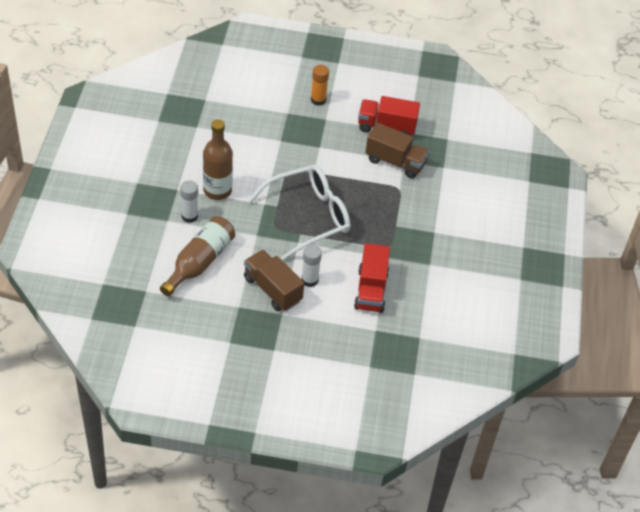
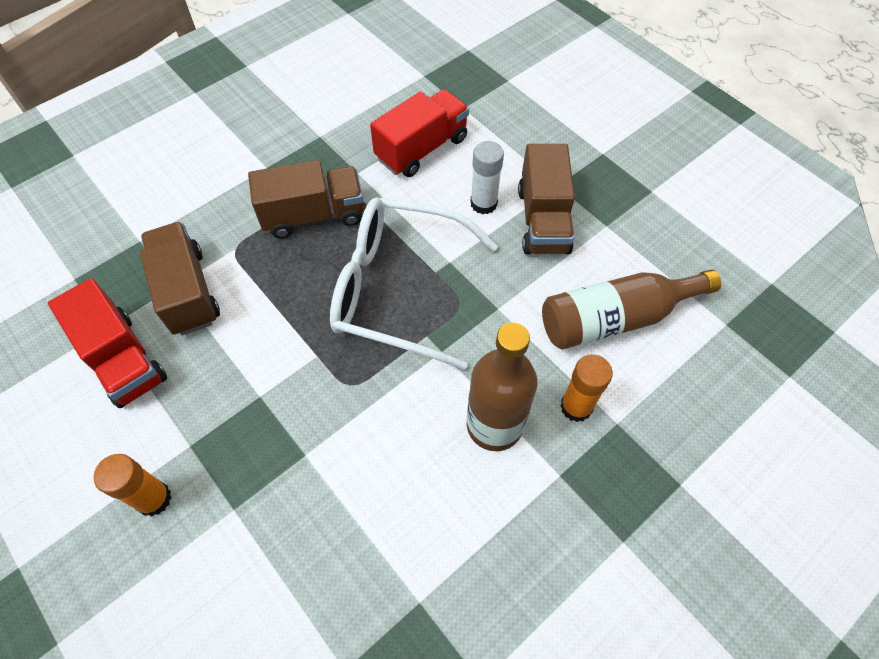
camera: 135 degrees left, 10 degrees up
(189, 216) = (576, 406): white glue stick -> orange glue stick
(383, 224) = (313, 215): none -> brown truck

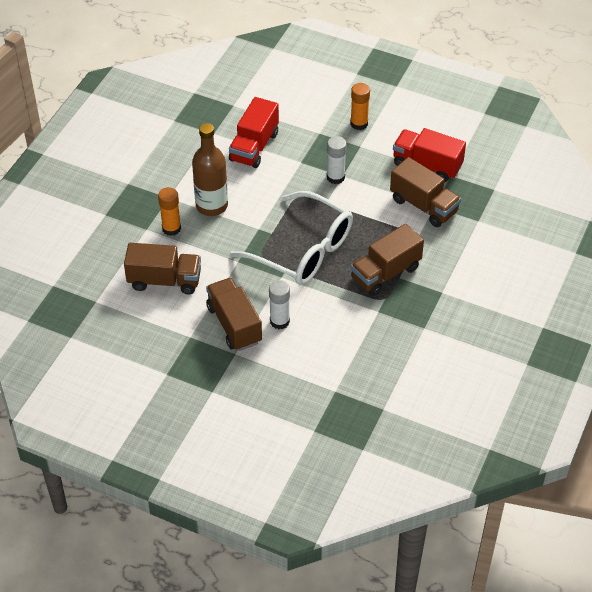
camera: 155 degrees right, 10 degrees down
(271, 397) = (335, 177): none -> white glue stick
(398, 288) = (303, 250): white glasses -> white glasses turned 45 degrees clockwise
(421, 149) = (345, 345): red truck -> red truck (254, 147)
(615, 318) = (164, 280): brown bottle -> brown truck

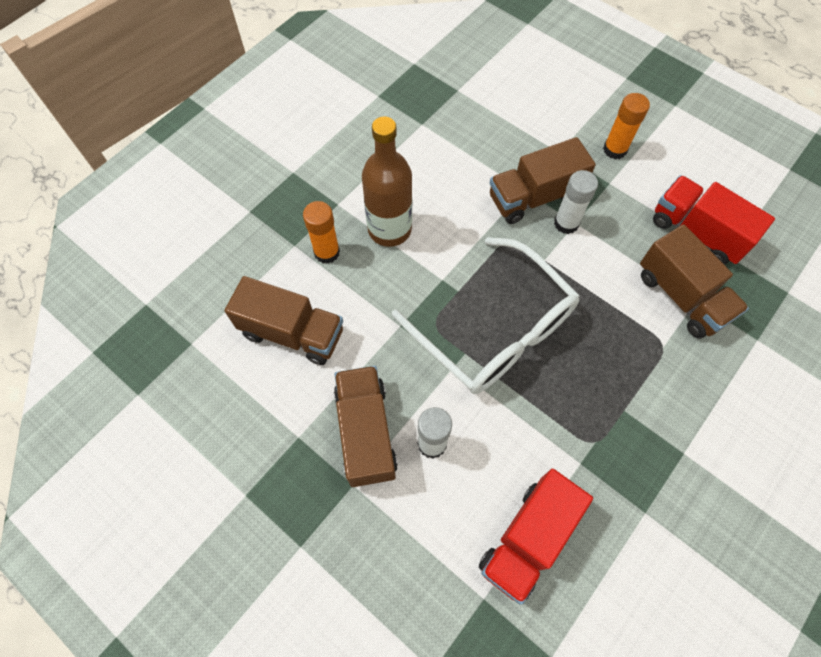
camera: 15 degrees right, 15 degrees up
(254, 147) = (469, 154): red truck -> red truck (528, 539)
(385, 273) = (605, 397): brown truck -> brown truck (534, 197)

